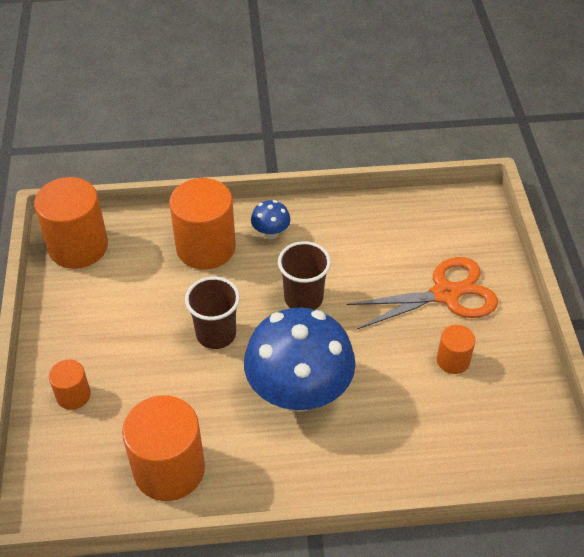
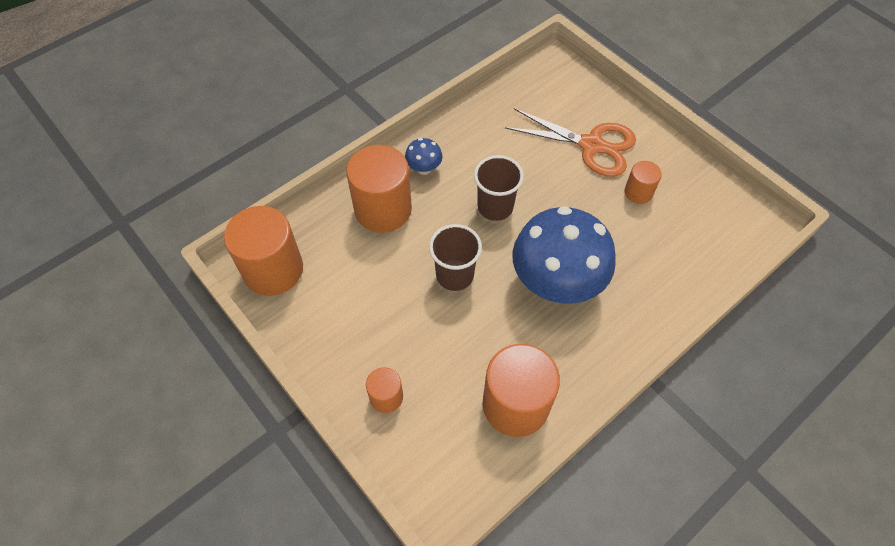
camera: 35 degrees left, 10 degrees up
(445, 294) = (591, 145): orange scissors -> orange scissors turned 75 degrees clockwise

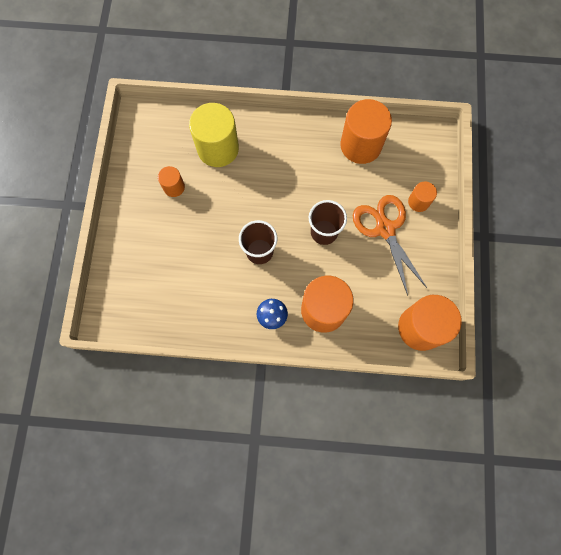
camera: 135 degrees left, 15 degrees up
(556, 282) = (277, 181): blue mushroom -> none
(591, 145) = (160, 238): orange scissors -> orange scissors (385, 229)
(649, 261) = (218, 149): none -> yellow cylinder

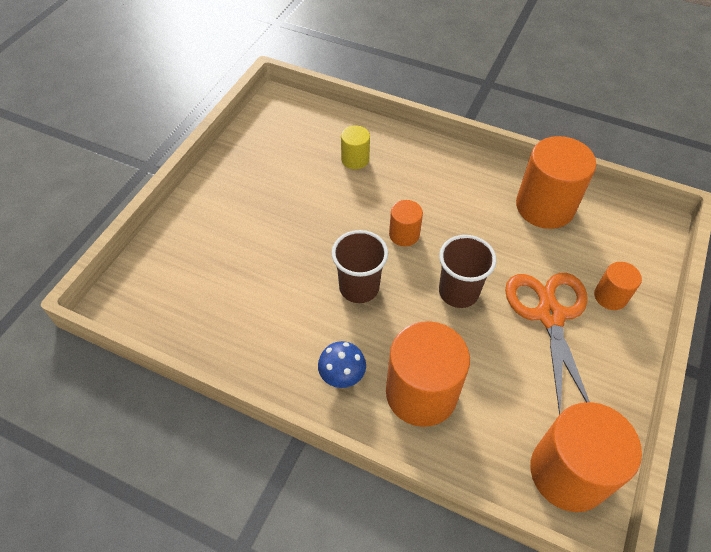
camera: 20 degrees right, 20 degrees down
(174, 187) = (282, 183): orange cylinder -> orange cylinder (404, 234)
(218, 149) = (355, 159): yellow cylinder -> yellow cylinder, size x0.51

